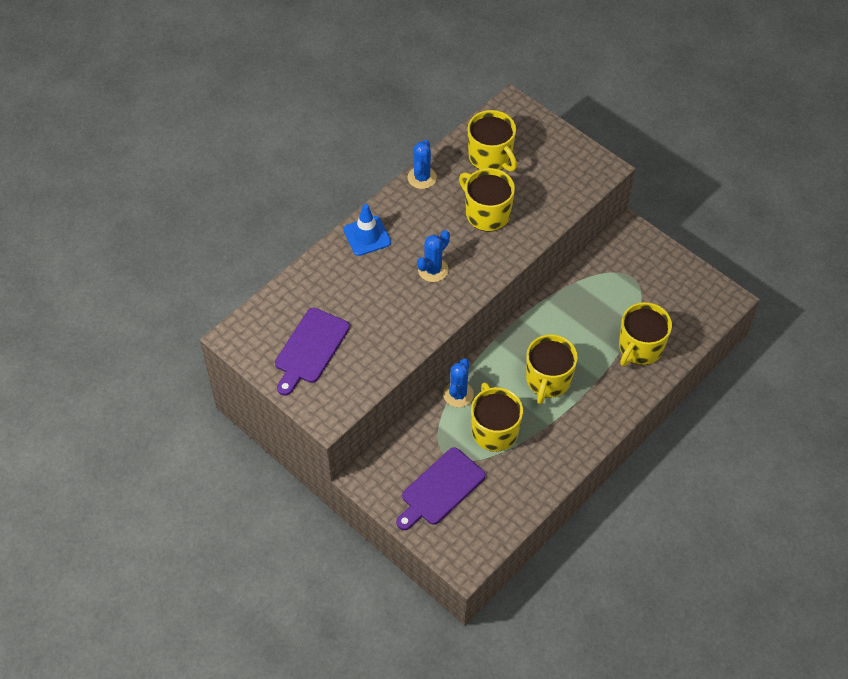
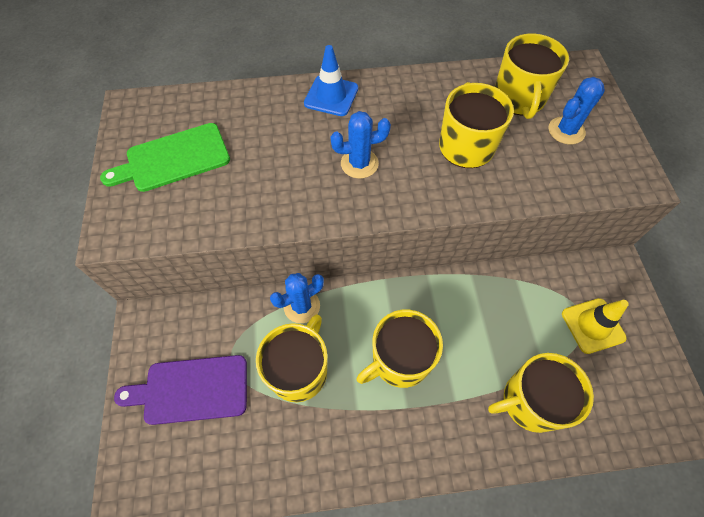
camera: 40 degrees right, 5 degrees up
(310, 348) = (173, 159): purple cutting board -> green cutting board
(422, 178) = (433, 78): blue cactus -> blue cactus (566, 131)
(641, 278) = (593, 325): none -> yellow traffic cone

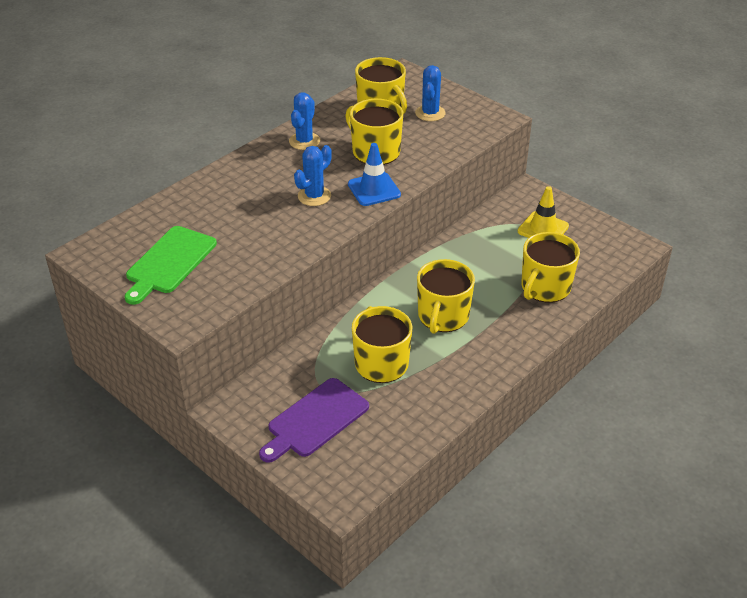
camera: 40 degrees left, 20 degrees down
(302, 306) = (341, 329): blue cactus -> blue cactus (304, 141)
(331, 96) = (245, 169): blue traffic cone -> blue traffic cone (374, 189)

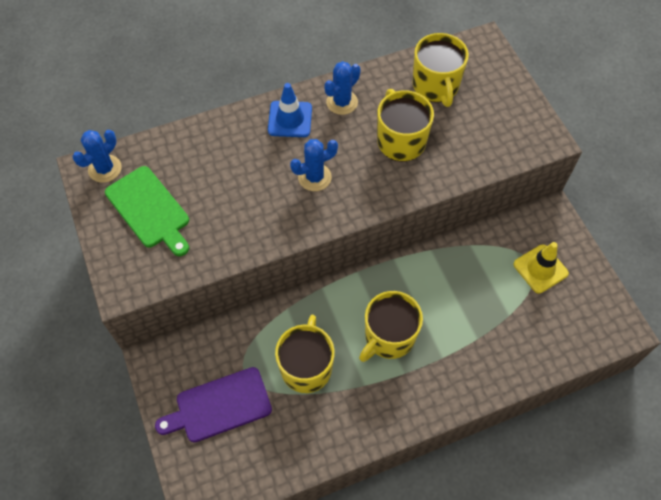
camera: 25 degrees right, 20 degrees up
(169, 262) = (149, 209): green cutting board -> green cutting board turned 90 degrees counterclockwise
(374, 189) = (374, 190): blue traffic cone -> blue traffic cone (290, 119)
(430, 113) = (481, 108): blue cactus -> blue cactus (105, 169)
(545, 287) = (502, 342): yellow mug -> none

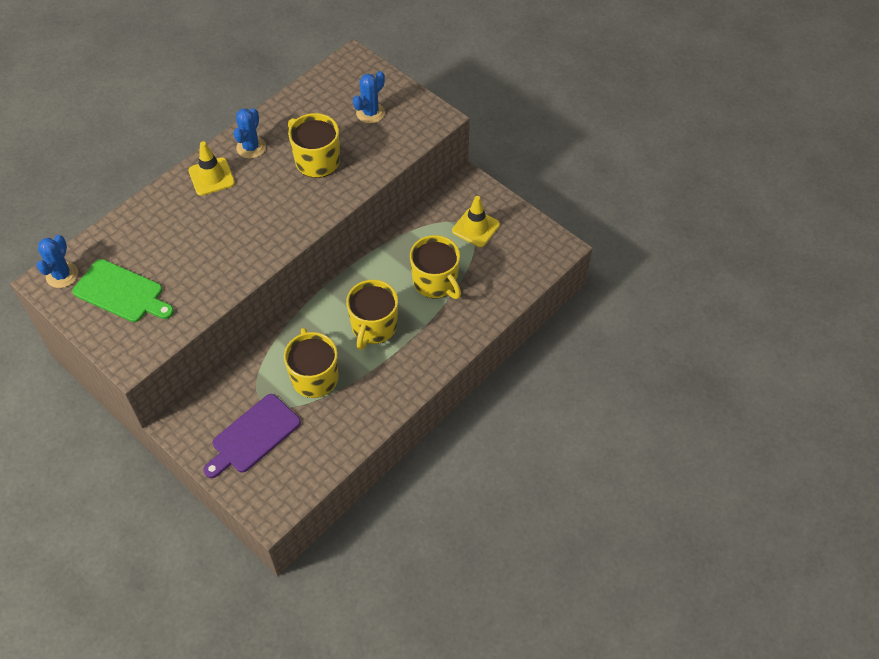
camera: 25 degrees left, 5 degrees down
(290, 119) = (211, 177): blue traffic cone -> yellow traffic cone
(314, 177) = (256, 215): blue cactus -> blue cactus (370, 113)
(436, 86) = (326, 107): yellow mug -> yellow mug (436, 282)

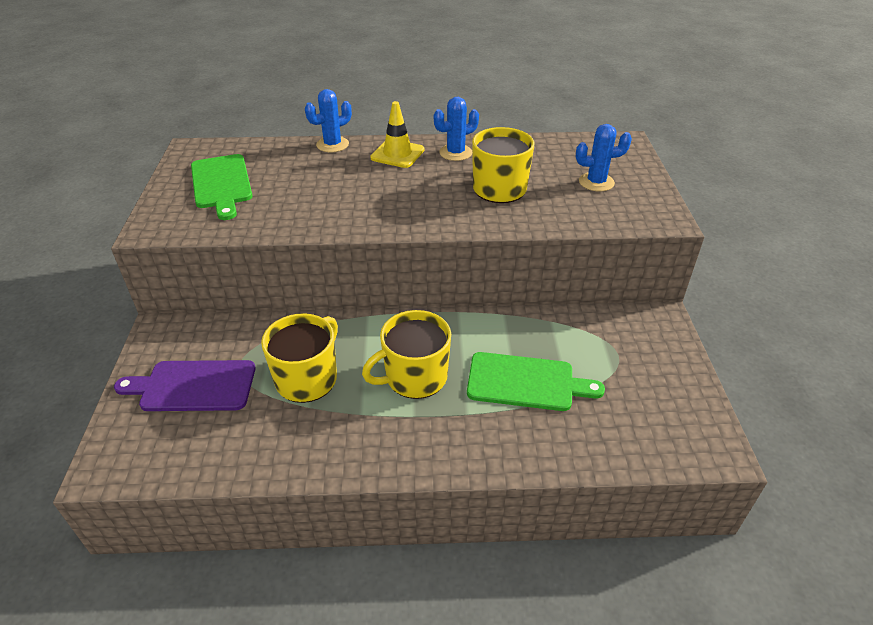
camera: 45 degrees right, 15 degrees down
(62, 275) = (206, 151): blue cactus -> blue cactus (332, 145)
(436, 282) = (525, 382): yellow mug -> green cutting board
(476, 228) = (627, 363): yellow traffic cone -> none

